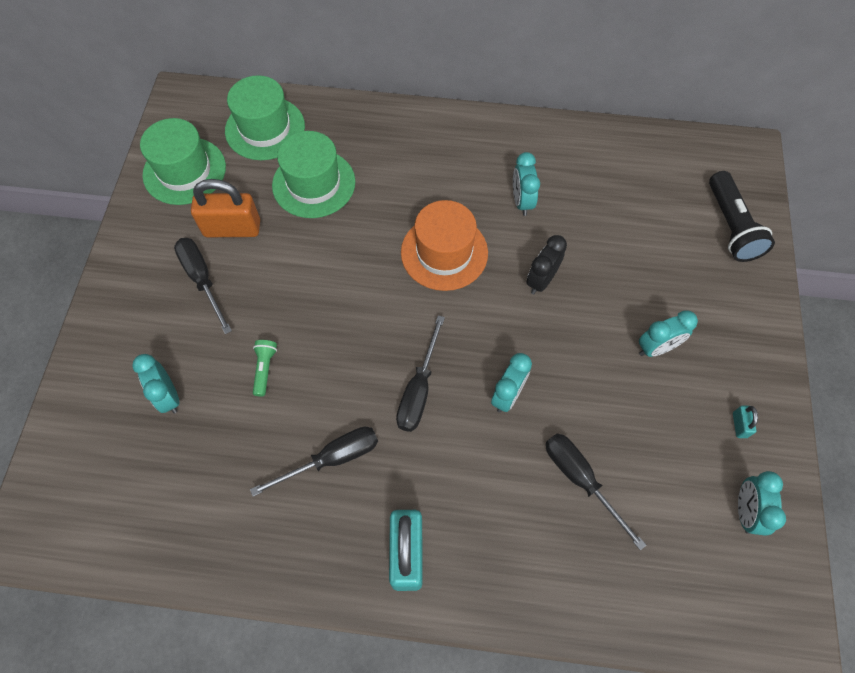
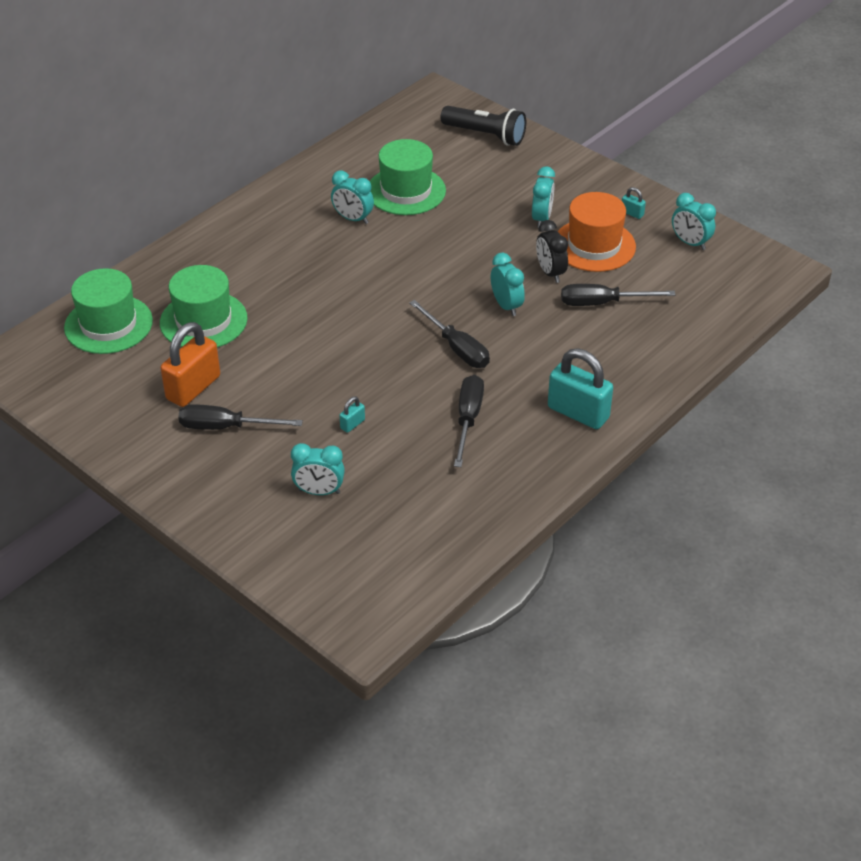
camera: 55 degrees left, 20 degrees down
(184, 171) = (94, 393): green hat -> green hat (406, 191)
(265, 369) = (352, 424): green flashlight -> turquoise padlock
(444, 252) = (353, 280): orange hat -> orange hat (594, 245)
(541, 280) = (431, 243): black clock -> black clock (550, 273)

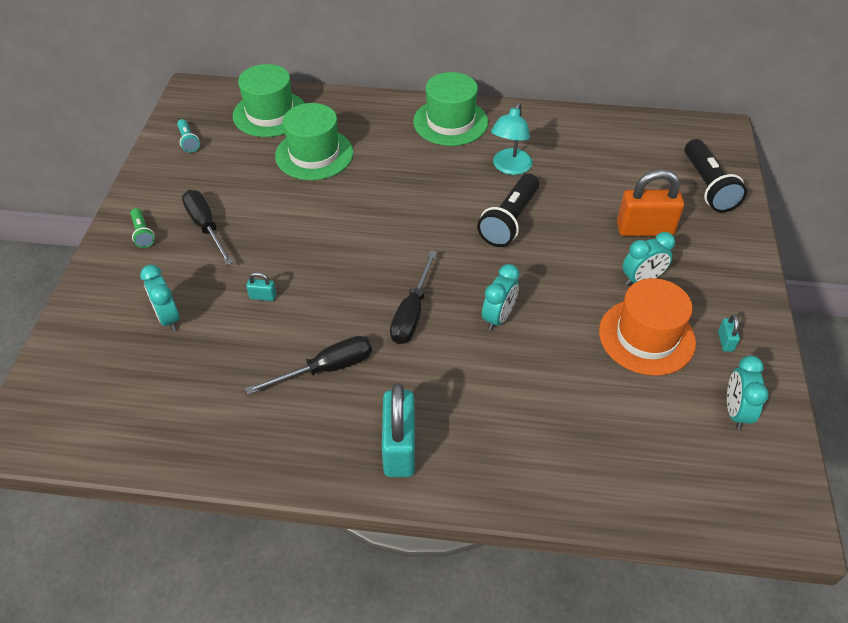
camera: 55 degrees right, 5 degrees up
(84, 394) = (188, 141): none -> turquoise flashlight
(189, 472) = (143, 234): none -> green flashlight
(193, 388) = (236, 188): orange padlock -> orange padlock (644, 229)
(353, 219) = (509, 168): turquoise clock -> turquoise lamp
(406, 191) = (578, 178): green hat -> green hat (450, 122)
(413, 250) = (509, 221): none -> black flashlight
(550, 273) = (574, 325): black clock -> none
(602, 303) = (571, 386): black screwdriver -> none

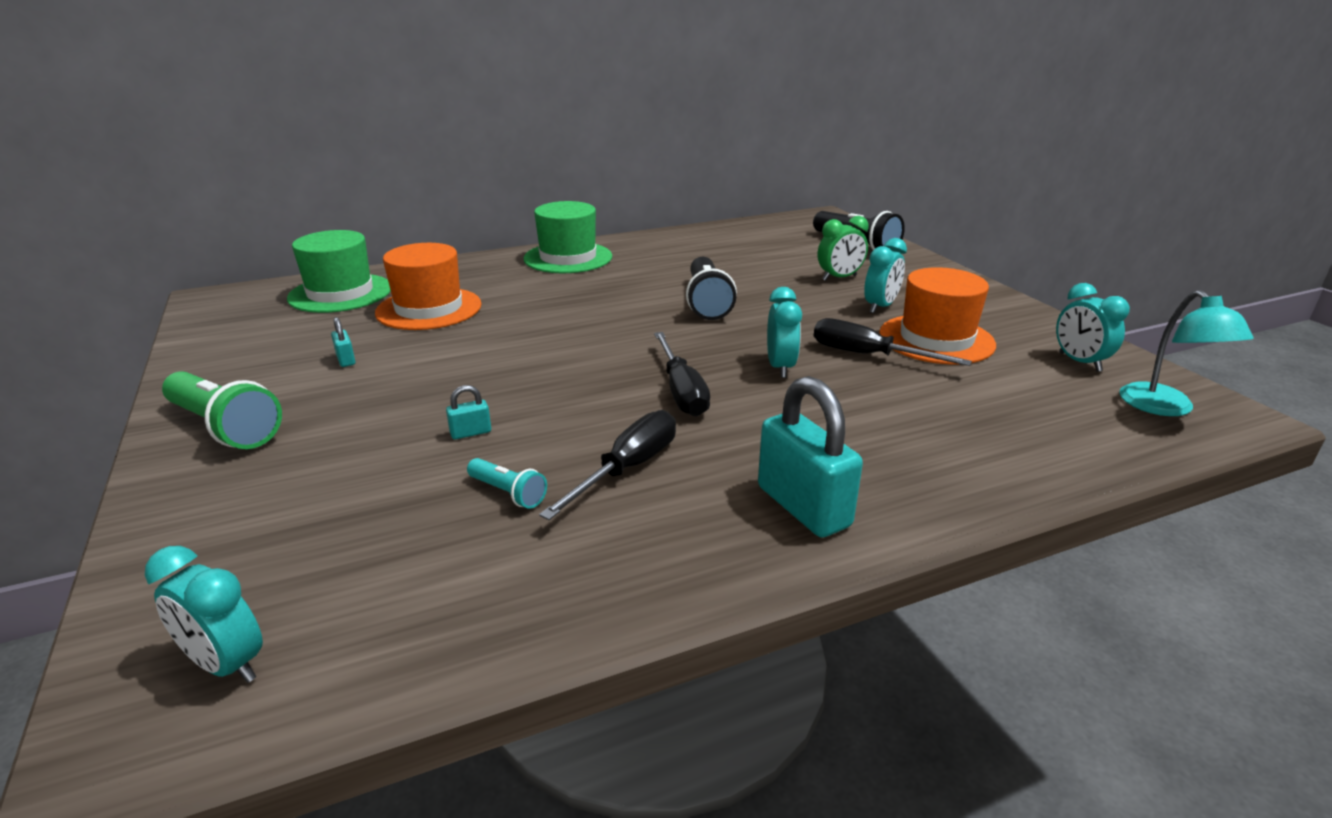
camera: 30 degrees left, 20 degrees down
(143, 234) = (225, 427): green flashlight -> green flashlight, size x1.92
(168, 318) = (337, 495): turquoise clock -> turquoise clock (226, 664)
(188, 141) = (237, 335): turquoise flashlight -> turquoise flashlight (508, 493)
(206, 227) = (326, 396): black screwdriver -> black screwdriver (868, 355)
(314, 154) = (429, 309): green hat -> orange hat
(509, 168) = (664, 271): turquoise lamp -> turquoise lamp (1165, 408)
(644, 229) = (839, 278): orange padlock -> green clock
(725, 341) = (1003, 323): turquoise padlock -> turquoise padlock (346, 360)

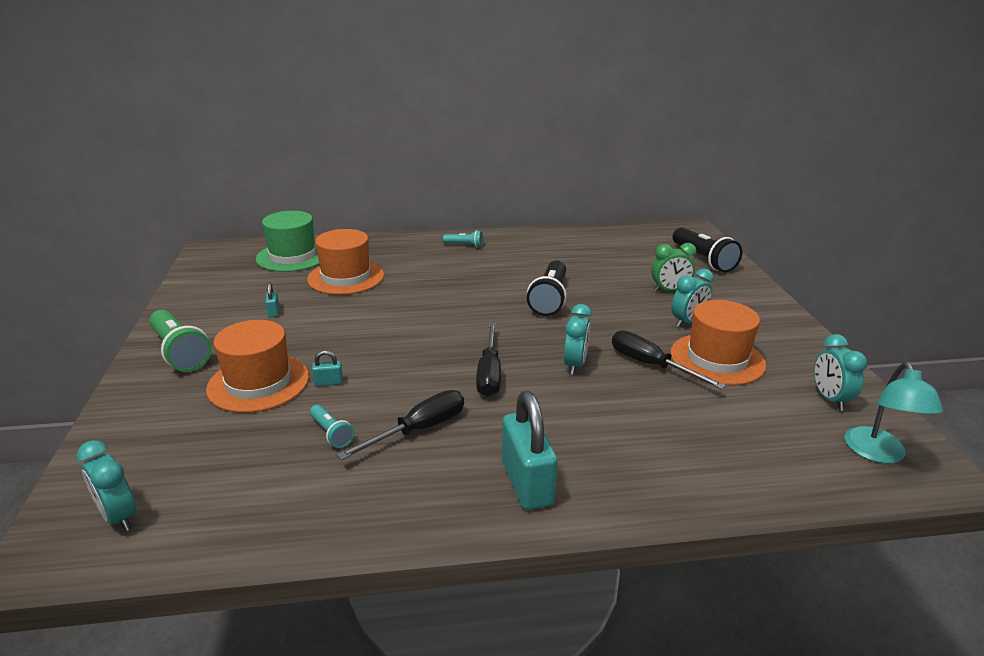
camera: 15 degrees right, 0 degrees up
(367, 448) = (258, 383): none -> orange hat
(568, 258) = (465, 245): green hat -> turquoise flashlight

